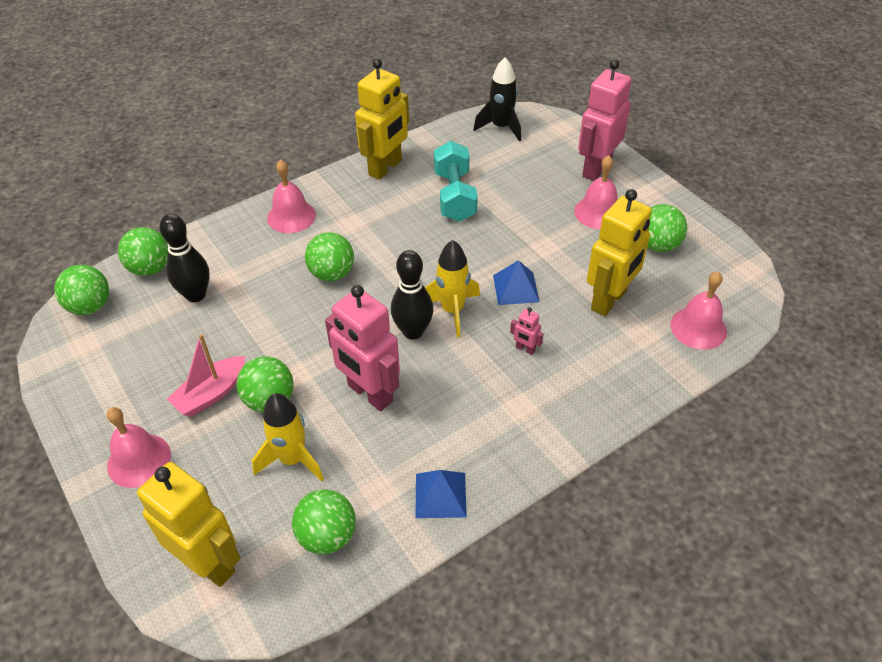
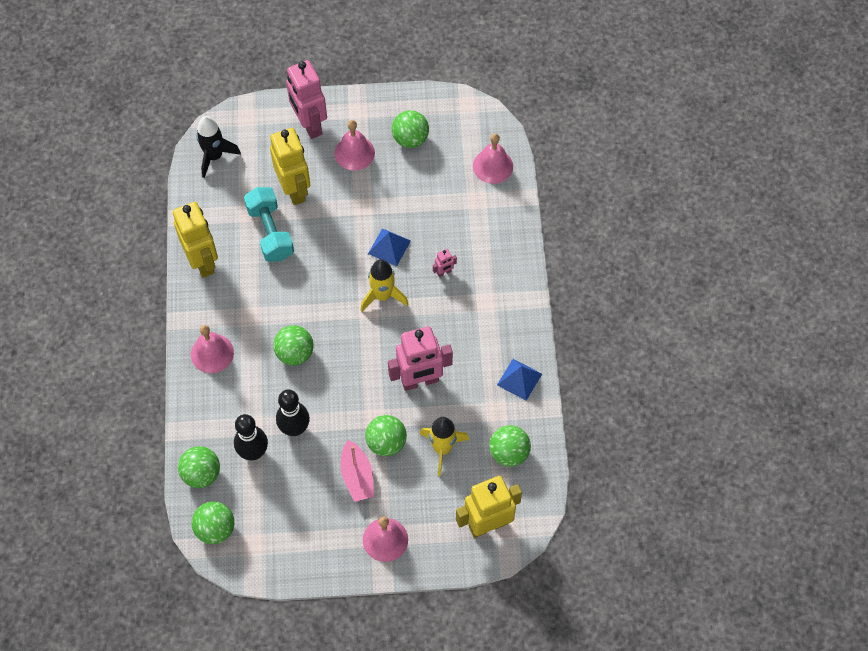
camera: 60 degrees left, 15 degrees up
(413, 331) = (385, 329): black bowling pin -> black bowling pin (295, 428)
(455, 196) = (270, 232): turquoise dumbbell -> turquoise dumbbell turned 45 degrees clockwise
(609, 300) = (437, 199): yellow robot -> yellow robot (294, 190)

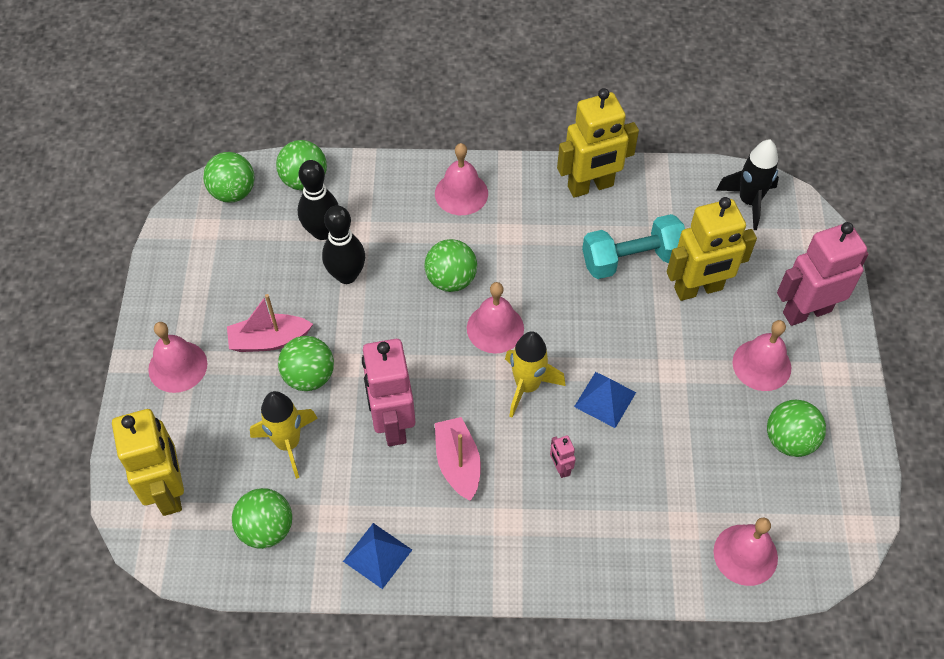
camera: 95 degrees right, 5 degrees down
(336, 320) = (495, 328): none -> pink bell
(447, 335) = (458, 463): none -> pink boat

